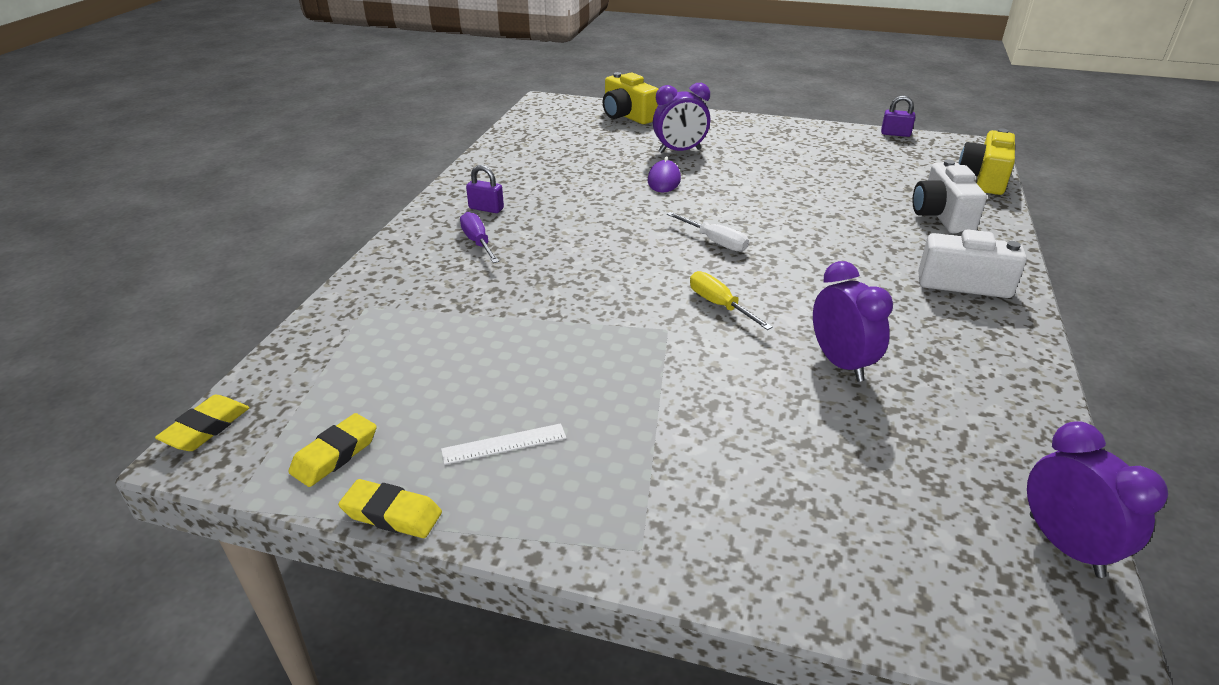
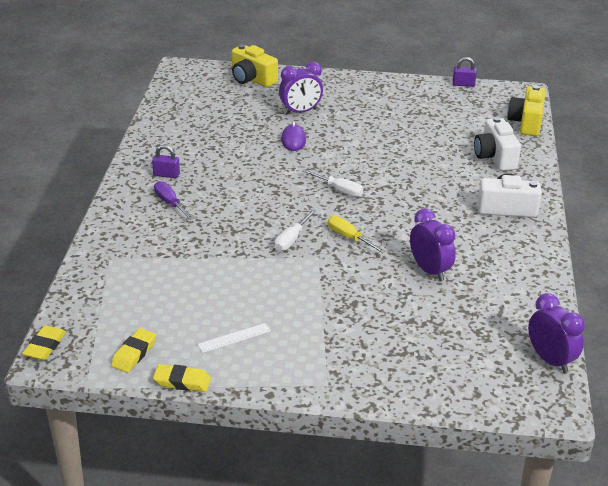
camera: 10 degrees left, 0 degrees up
(633, 301) = (291, 239): none -> white screwdriver

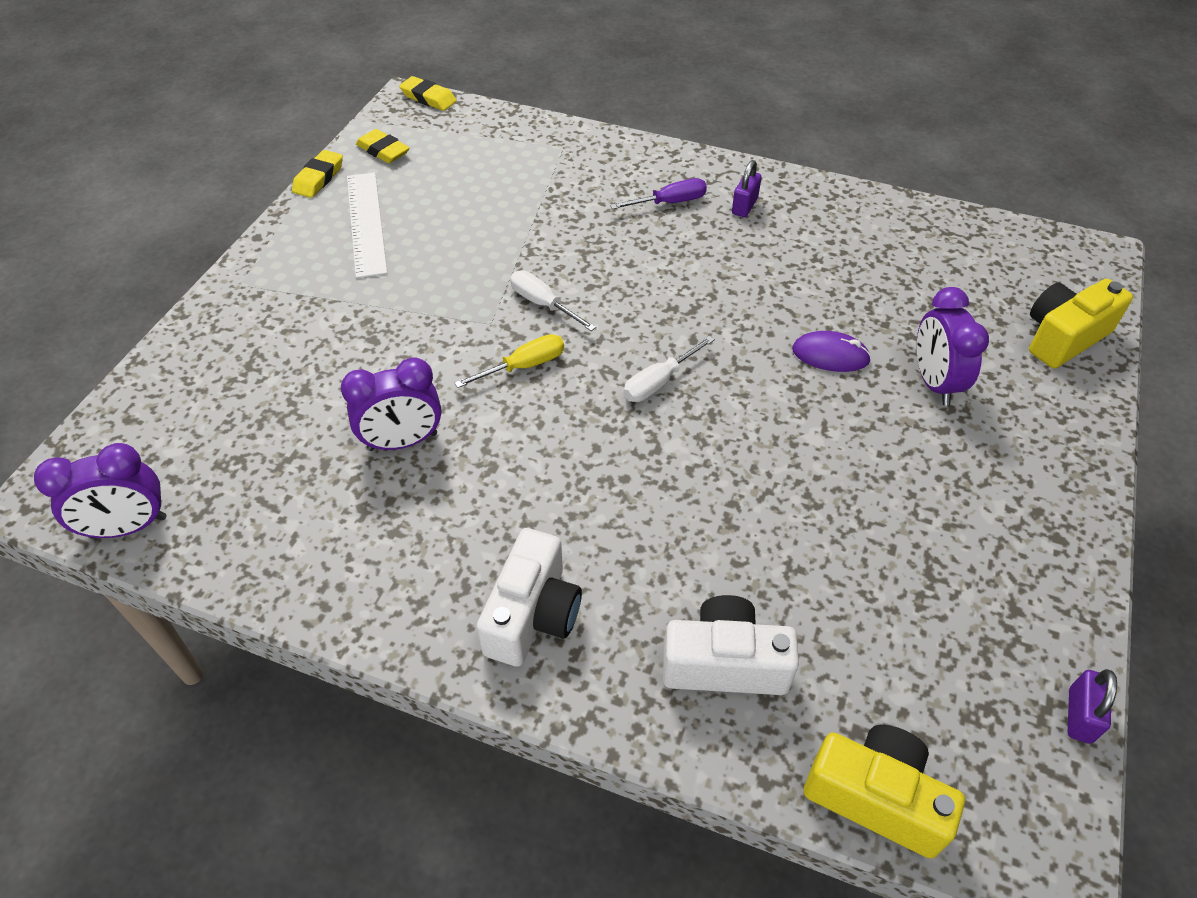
camera: 105 degrees right, 15 degrees up
(234, 338) = (366, 223): white ruler -> white ruler, size x1.77

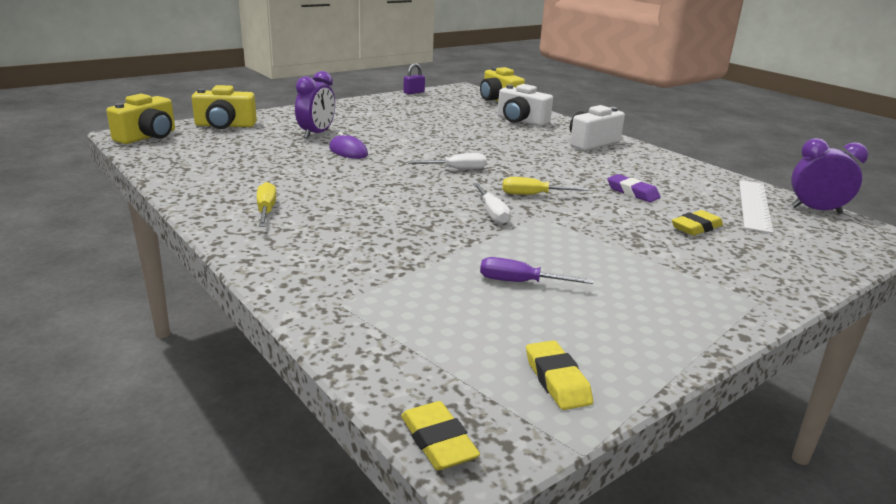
camera: 150 degrees left, 25 degrees down
(319, 178) = (659, 376): yellow eraser -> yellow eraser (696, 227)
(366, 223) = (612, 308): white ruler -> white ruler (754, 205)
(402, 442) = (632, 192): purple clock -> purple eraser
(670, 202) = (316, 230): purple screwdriver -> purple screwdriver (520, 282)
(744, 206) = (266, 210): purple padlock -> yellow screwdriver
(1071, 262) = (148, 136): none -> yellow camera

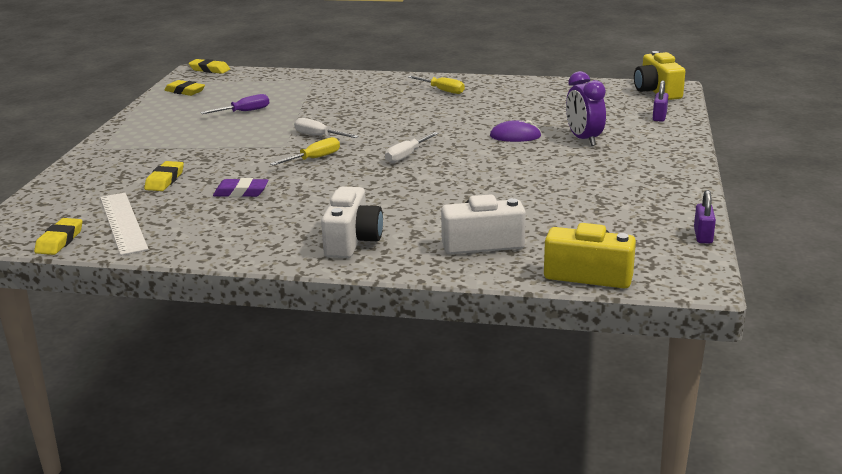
camera: 140 degrees right, 0 degrees up
(225, 125) = (659, 117): yellow camera -> purple padlock
(816, 210) = (59, 241): purple clock -> yellow eraser

